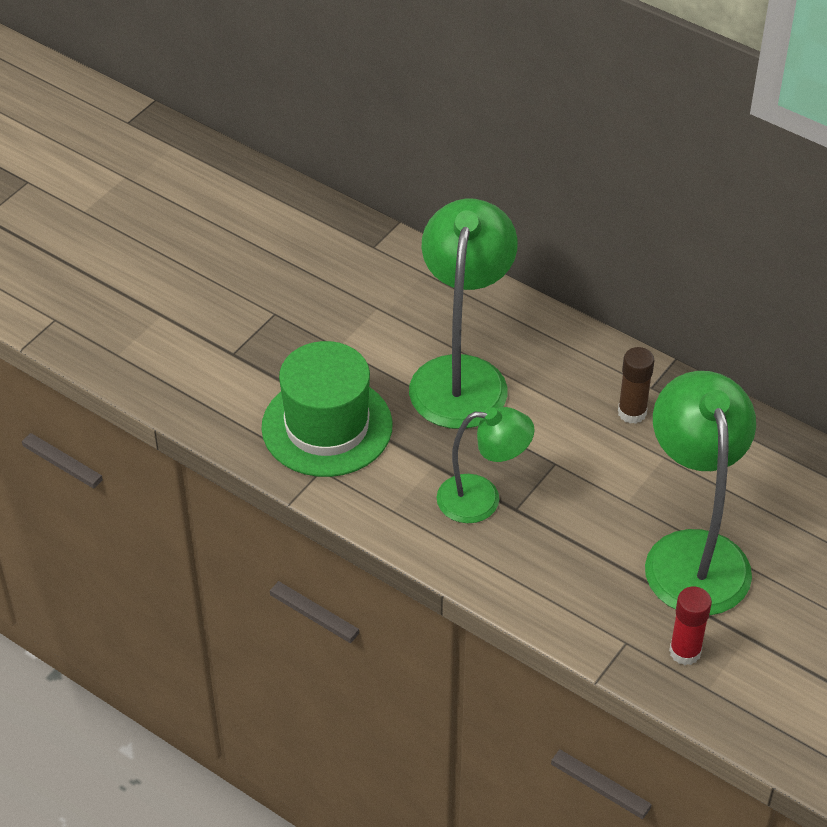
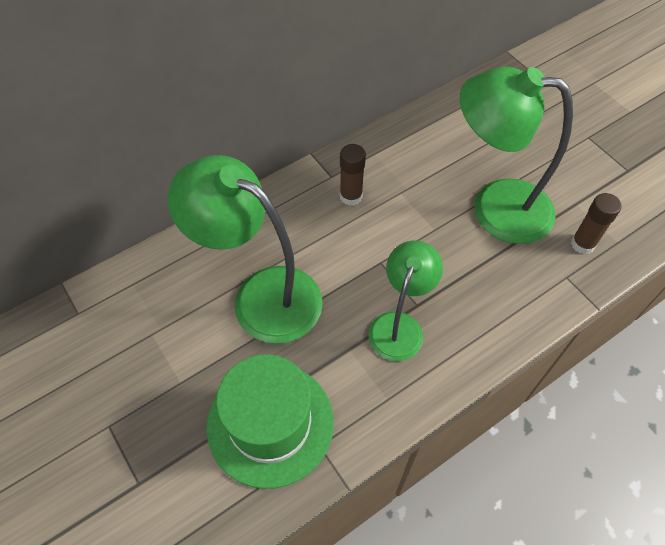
camera: 70 degrees left, 10 degrees up
(685, 652) = (582, 244): red glue stick -> brown glue stick

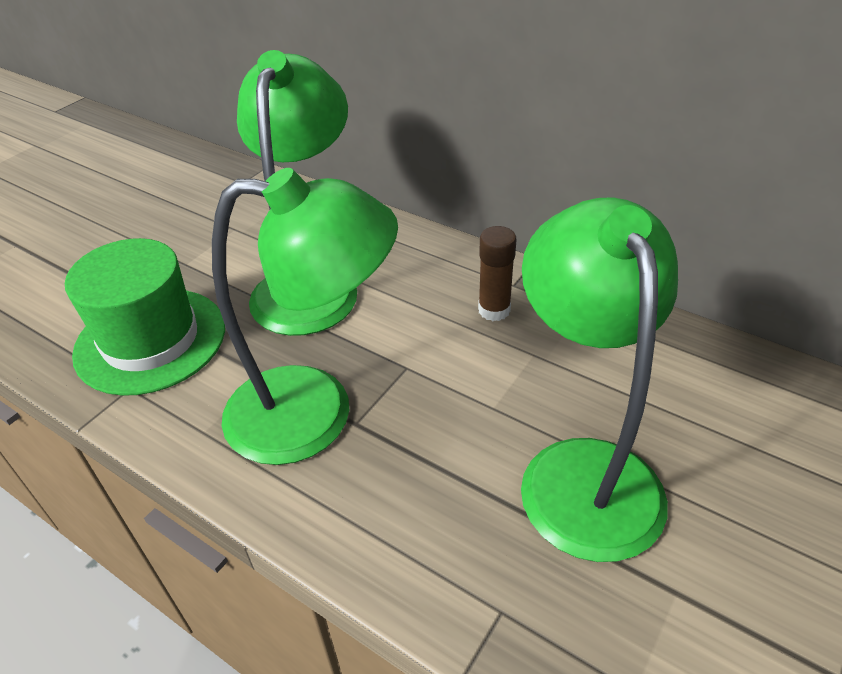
camera: 70 degrees right, 15 degrees down
(399, 325) = (316, 413): green lamp -> green lamp, size x1.65
(582, 244) = (590, 624): brown glue stick -> none

